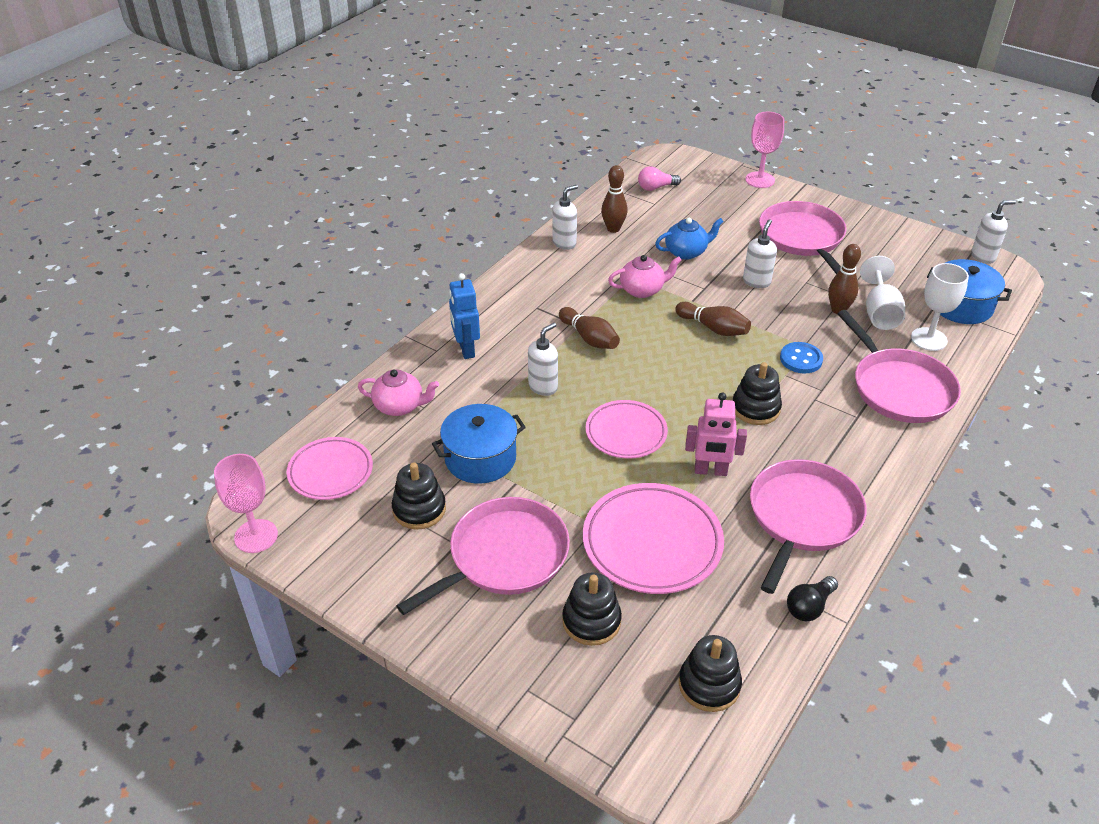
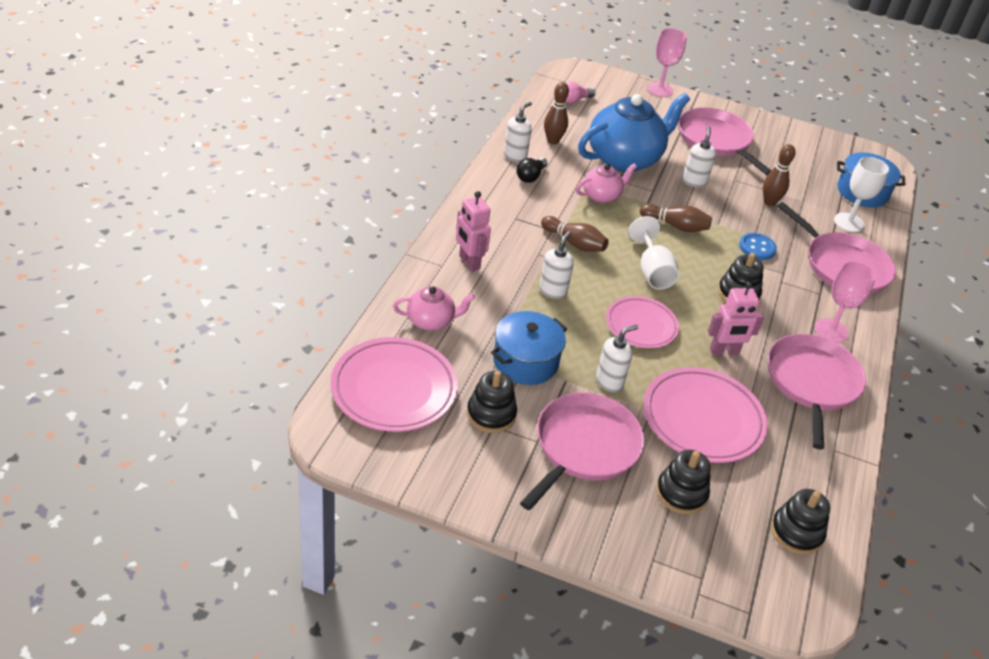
camera: 20 degrees left, 0 degrees up
(256, 536) = (350, 457): pink goblet -> pink goblet (831, 331)
(330, 472) = (394, 389): pink plate -> pink plate, size x1.55
(466, 349) = (469, 262): blue robot -> pink robot
(686, 252) = (625, 159): blue teapot -> blue teapot, size x2.01
(809, 607) = (846, 456): black light bulb -> black light bulb (530, 176)
(879, 312) = (802, 202): white goblet -> white goblet (652, 271)
(983, 256) = (862, 149): white soap dispenser -> white soap dispenser (609, 382)

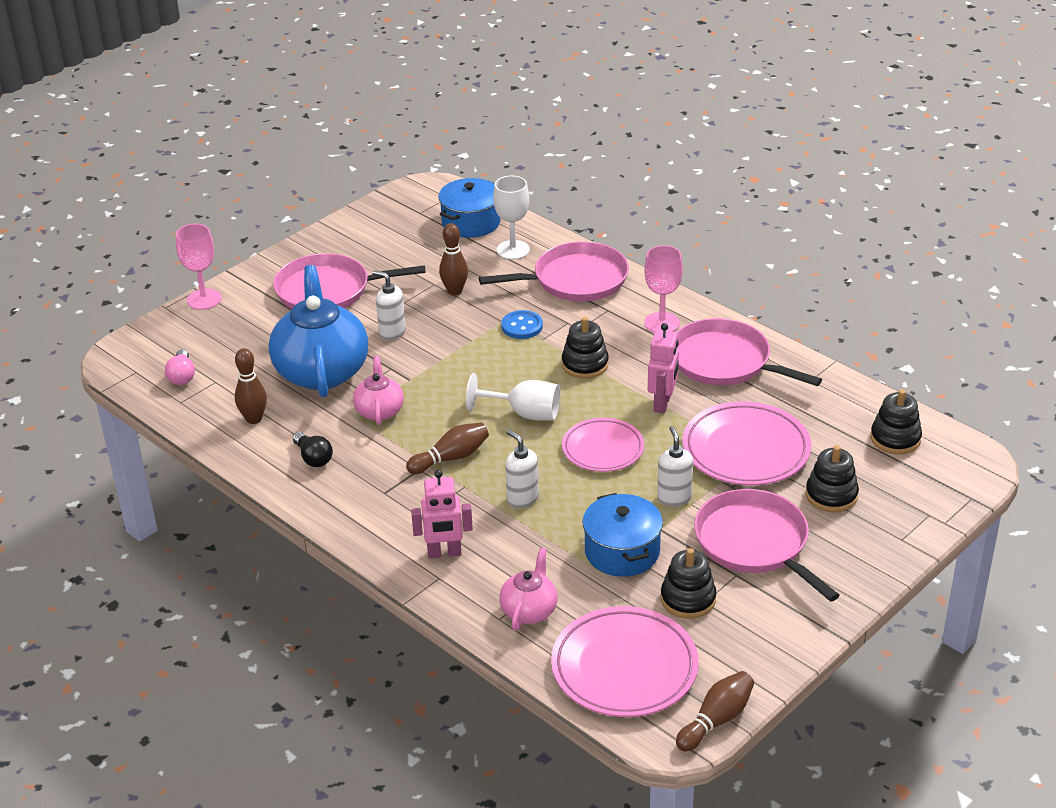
camera: 60 degrees left, 5 degrees down
(515, 156) = (267, 460): white soap dispenser -> none
(675, 226) = (459, 372): brown bowling pin -> brown bowling pin (716, 720)

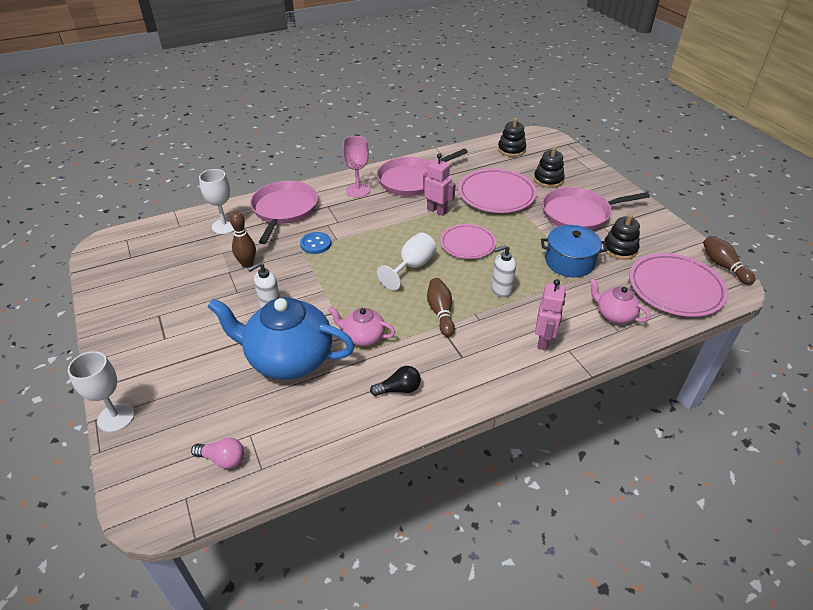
camera: 70 degrees left, 5 degrees up
(204, 299) = (116, 417): pink goblet -> white goblet
(254, 419) = (323, 417): brown bowling pin -> none
(328, 290) = (182, 330): pink pan -> none
(471, 222) = (171, 236): blue pot -> none
(585, 364) = (377, 229): black stacking toy -> none
(674, 497) = (527, 230): white soap dispenser -> none

